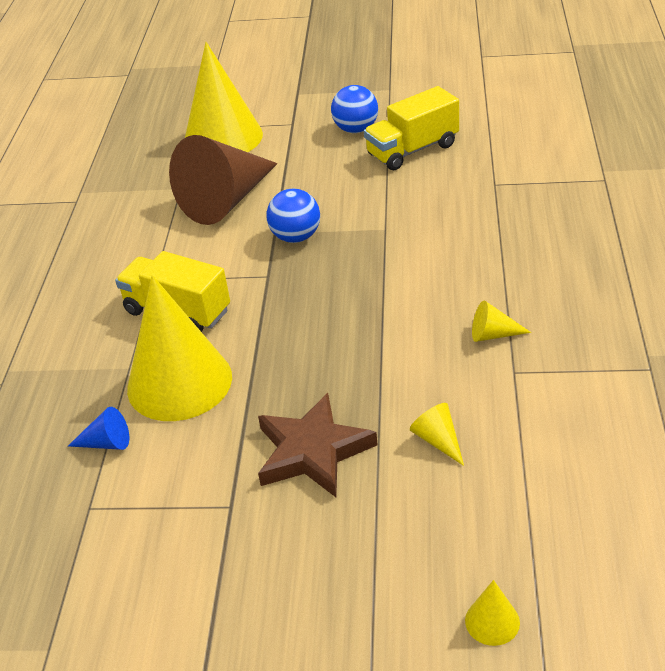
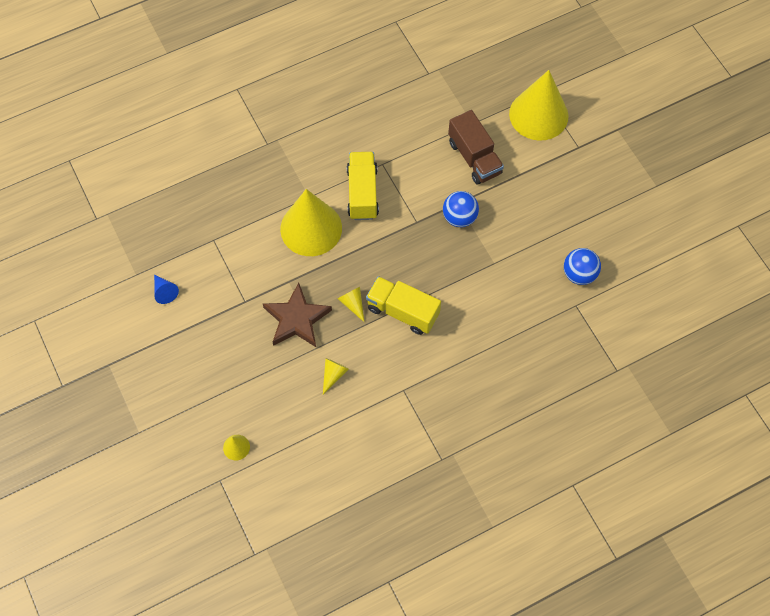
camera: 55 degrees right, 25 degrees up
(106, 443) = (254, 221): blue cone -> blue cone (164, 292)
(227, 200) = (474, 157): brown cone -> brown truck
(356, 129) = (593, 190): blue ball -> blue ball (579, 274)
(412, 150) = (587, 238): yellow truck -> yellow truck (402, 311)
(493, 334) = (428, 366): yellow cone -> yellow cone (353, 304)

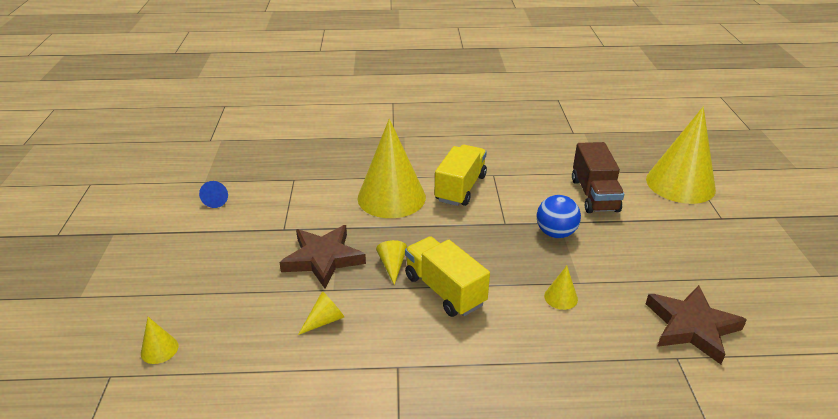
camera: 25 degrees right, 30 degrees down
(486, 284) = (561, 297): none -> yellow cone
(579, 274) = (691, 326): blue ball -> brown star

